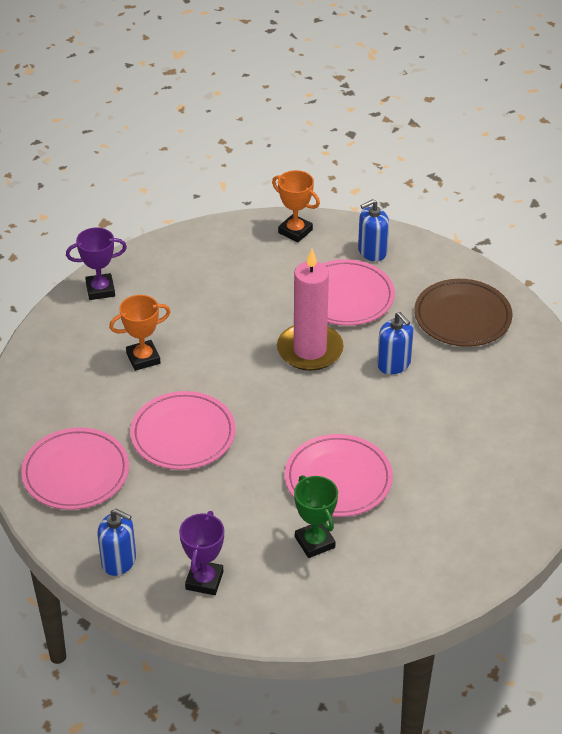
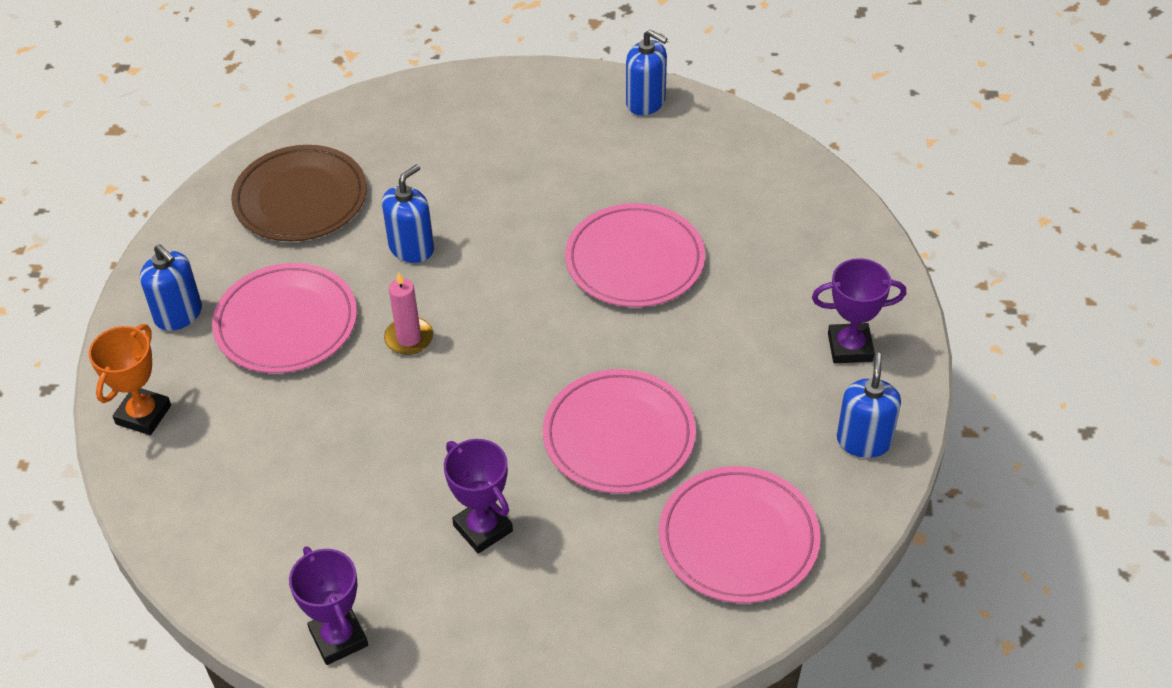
camera: 105 degrees left, 5 degrees up
(143, 358) = (483, 528): orange trophy -> purple trophy
(310, 350) = (409, 338): pink candle -> pink candle, size x0.51
(315, 542) = (743, 260): green trophy -> none
(516, 528) = (646, 102): none -> blue soap dispenser

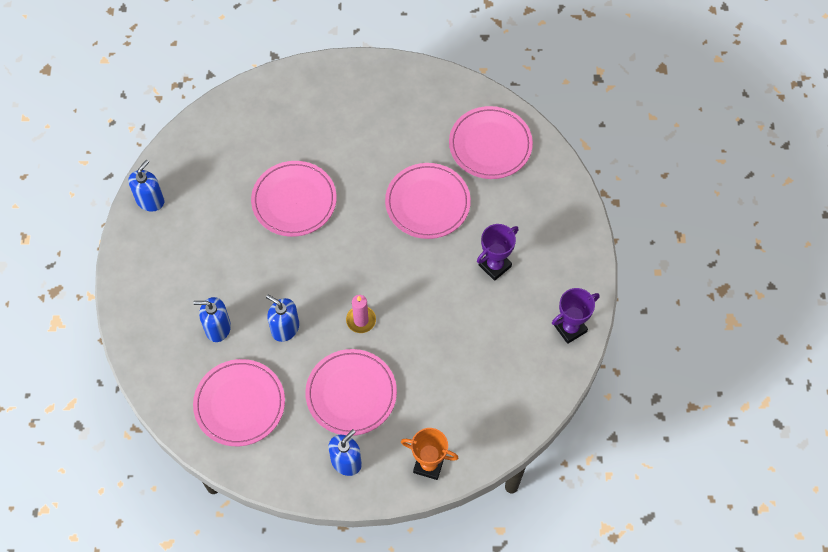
camera: 95 degrees left, 15 degrees up
(300, 198) = (239, 404): brown plate -> pink plate
(850, 347) = (358, 92): purple trophy -> none
(864, 441) = (423, 88): blue soap dispenser -> blue soap dispenser (217, 328)

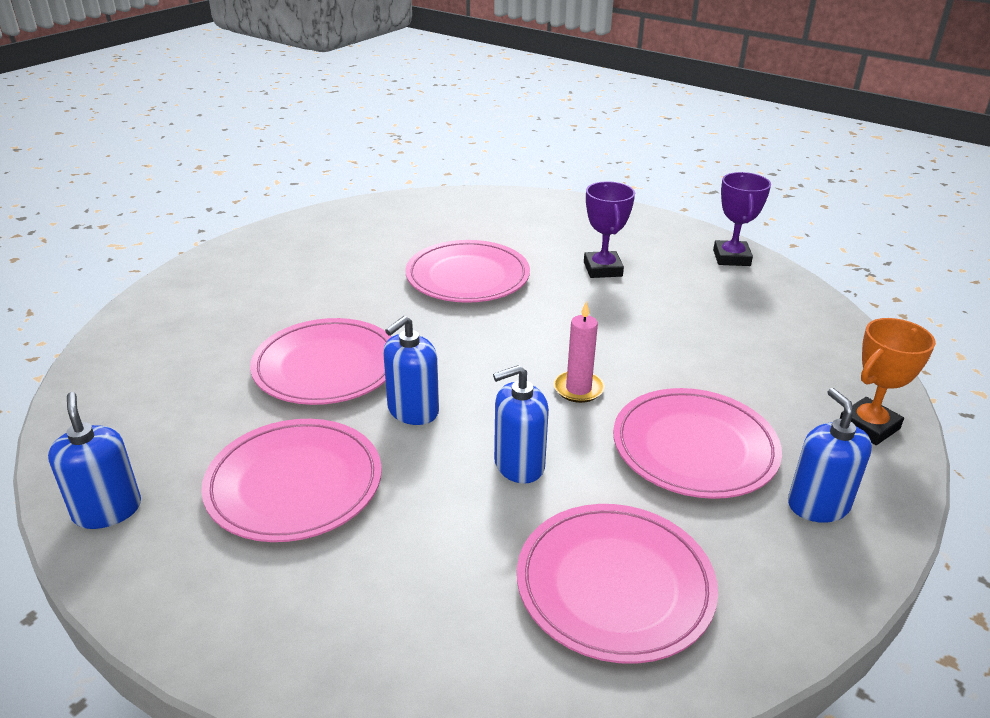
camera: 55 degrees left, 30 degrees down
(217, 328) = (439, 542): blue soap dispenser -> blue soap dispenser (413, 411)
(490, 145) = (448, 218): pink plate -> pink plate (294, 484)

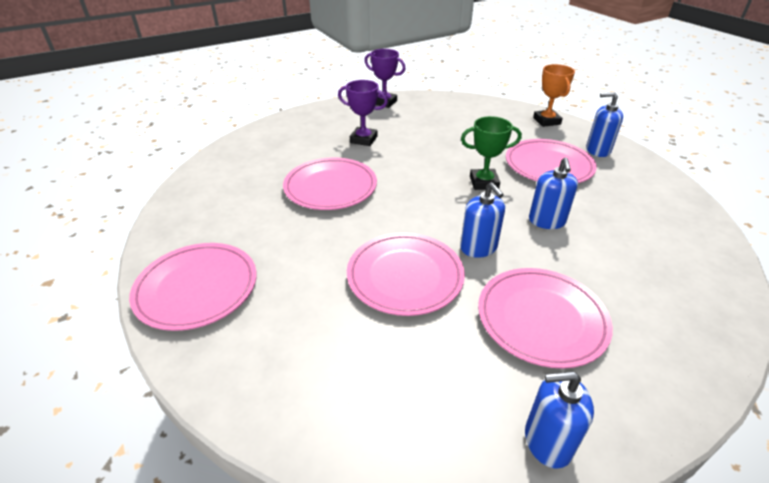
camera: 65 degrees left, 5 degrees up
(578, 389) = (484, 182): pink candle -> green trophy
(614, 585) = (647, 218): pink plate -> pink plate (197, 288)

